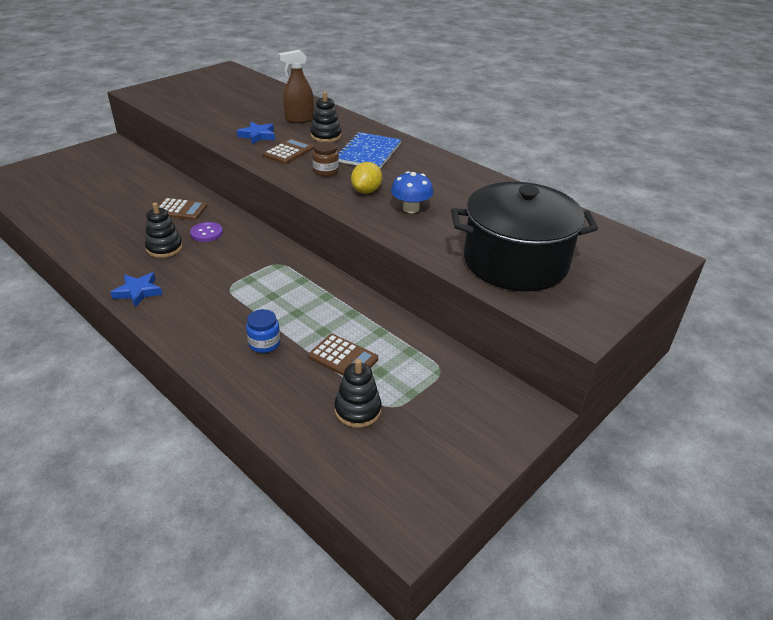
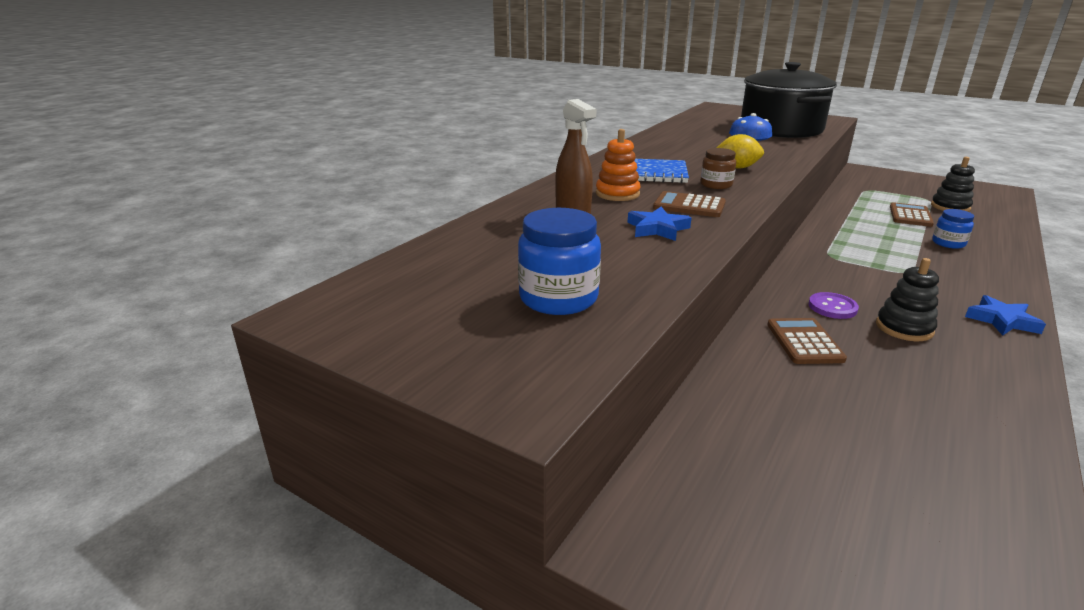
camera: 100 degrees left, 10 degrees down
(199, 104) = (558, 298): none -> blue jar
(326, 136) = (617, 194): black stacking toy -> orange stacking toy

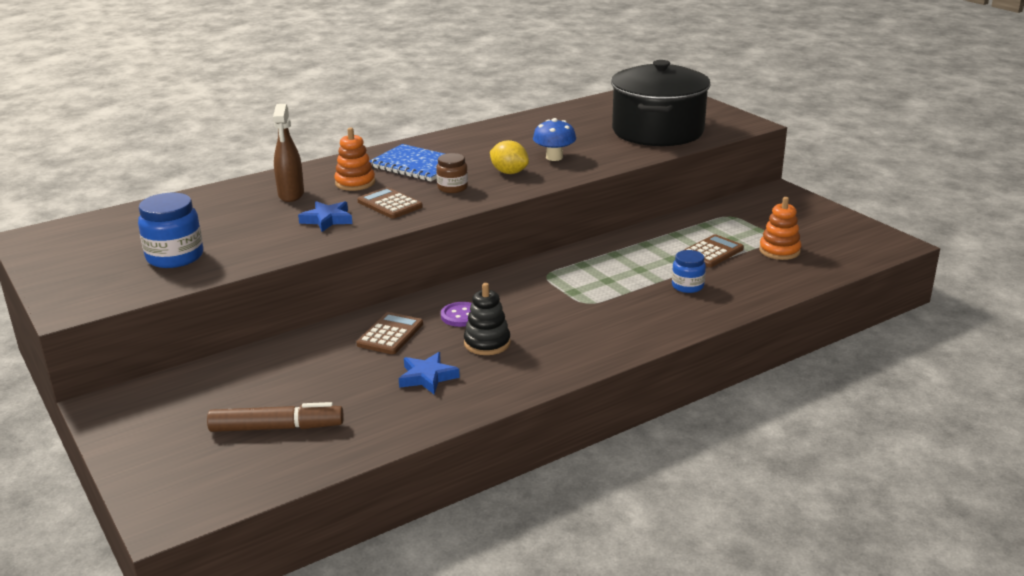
camera: 25 degrees right, 0 degrees up
(894, 498) = (276, 428): none -> brown marker
(950, 207) = (779, 251): black stacking toy -> orange stacking toy
(1002, 320) = (581, 357): blue star -> blue star (427, 377)

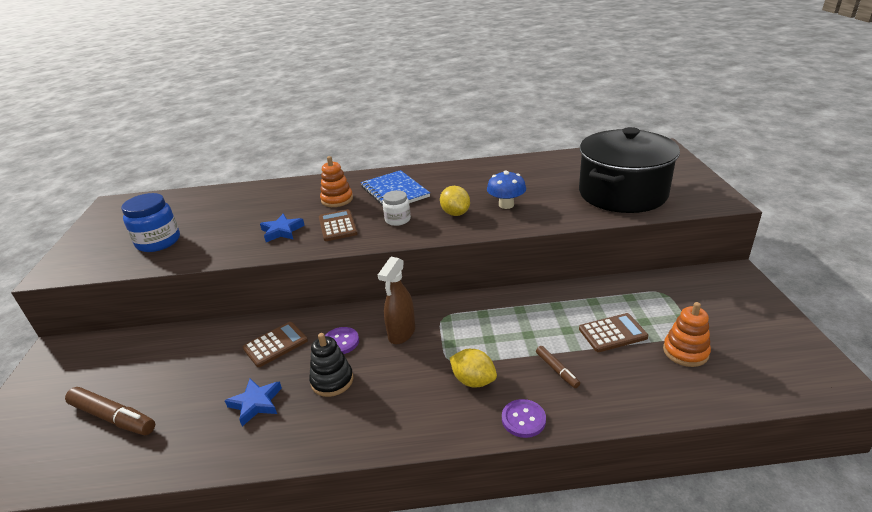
camera: 30 degrees right, 5 degrees up
(291, 195) = (286, 202): brown spray bottle -> brown spray bottle (401, 333)
(452, 188) = (397, 220): brown jar -> white jar
(622, 310) = (473, 381): none -> yellow lemon
(687, 286) = (557, 370): blue jar -> brown marker
(689, 322) = (523, 419): none -> purple button

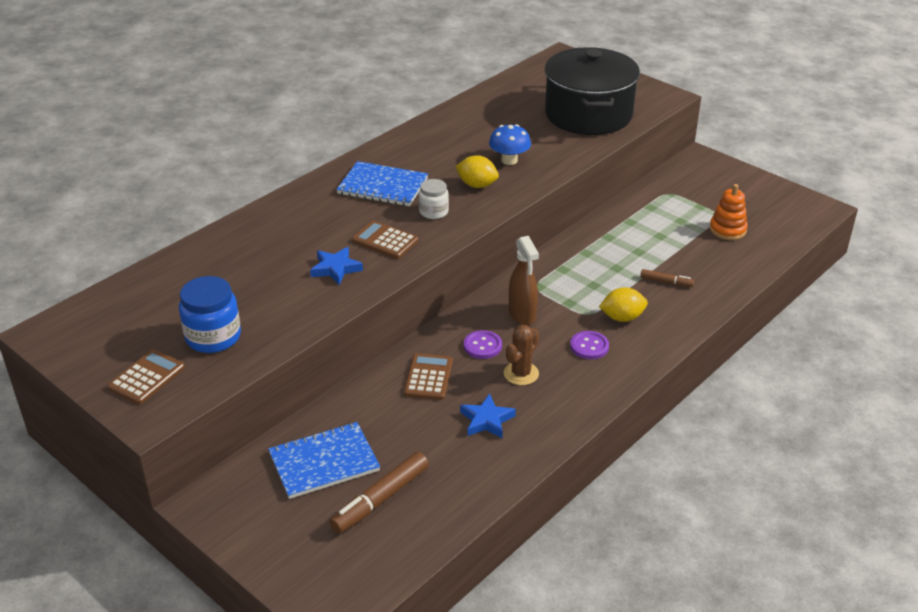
camera: 45 degrees left, 5 degrees up
(113, 417) = (380, 499): brown marker -> brown marker turned 150 degrees clockwise
(136, 366) = (324, 462): none -> blue notebook
(332, 381) = (521, 373): black stacking toy -> brown cactus
(337, 200) = (335, 217): orange stacking toy -> none
(523, 419) = (684, 323): purple button -> purple button (589, 346)
(612, 333) = (671, 239): brown calculator -> brown calculator (147, 377)

